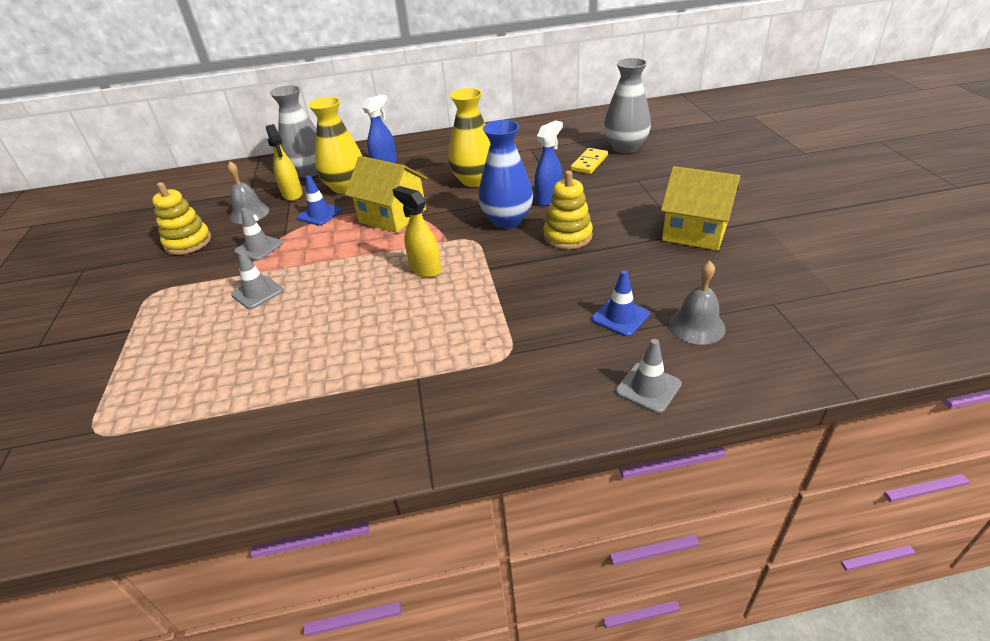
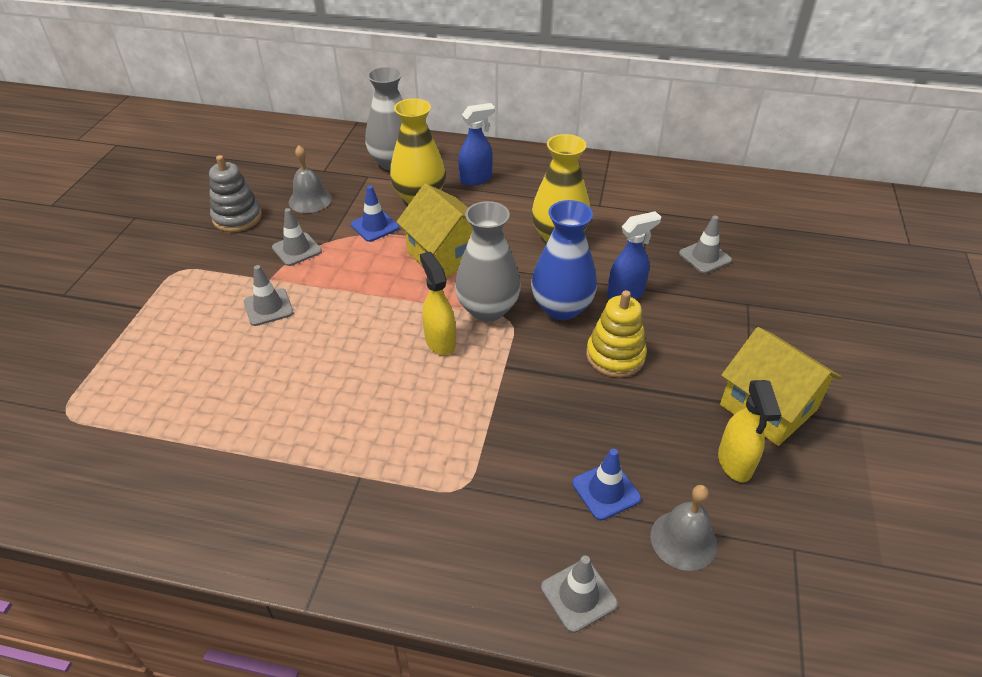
camera: 20 degrees right, 5 degrees up
(188, 242) = (237, 218): yellow stacking toy -> grey stacking toy
(292, 195) = (362, 189): yellow spray bottle -> yellow spray bottle (735, 463)
(589, 163) = (705, 257): yellow domino -> grey traffic cone
(625, 147) = (764, 248): grey vase -> grey vase (487, 309)

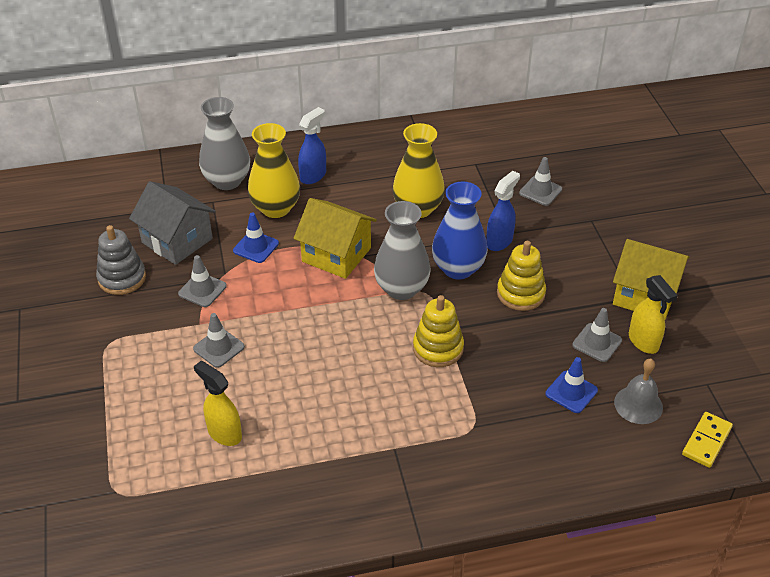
camera: 25 degrees left, 0 degrees up
(310, 200) = (177, 240): grey bell -> grey house
(440, 341) = (382, 327): yellow spray bottle -> yellow spray bottle (224, 433)
(483, 384) = (438, 348): none -> yellow stacking toy
(578, 595) = (593, 465): grey traffic cone -> grey traffic cone (597, 343)
(752, 628) = (706, 441): none -> yellow domino

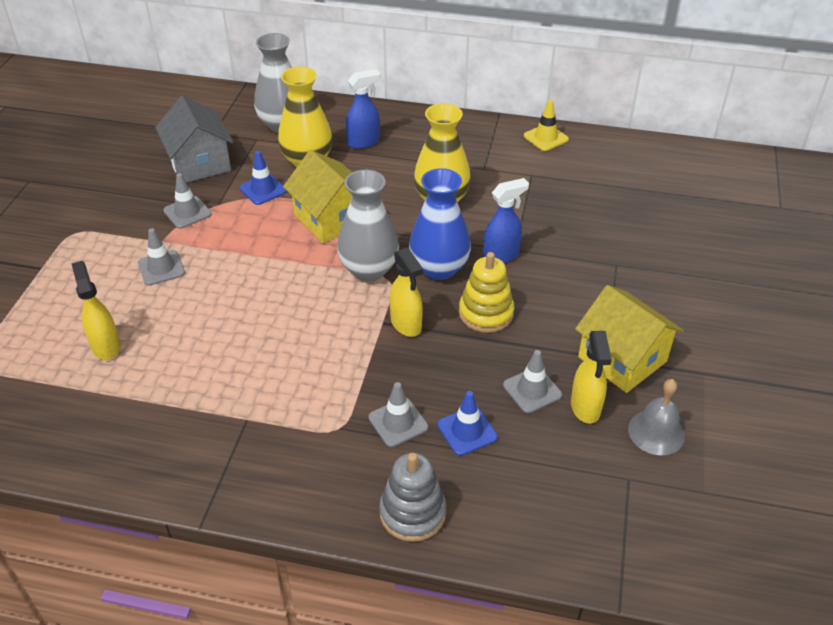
camera: 25 degrees right, 0 degrees up
(122, 278) = (129, 181): grey stacking toy -> grey stacking toy (412, 513)
(438, 348) = (361, 338): yellow stacking toy -> none
(465, 127) = (546, 138): none -> yellow traffic cone
(465, 324) = (406, 324): none -> yellow spray bottle
(540, 191) = (580, 220): grey traffic cone -> grey traffic cone (398, 422)
(638, 404) = (532, 471): grey bell -> grey bell (656, 432)
(706, 441) = (583, 542): yellow domino -> none

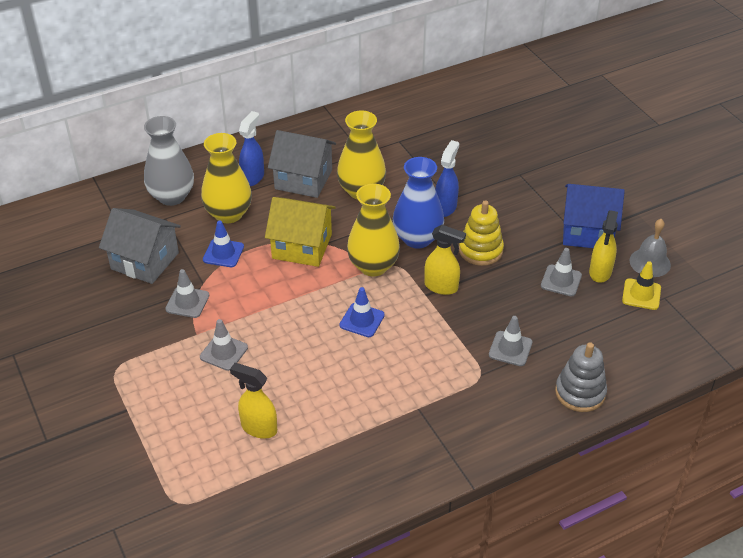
camera: 40 degrees left, 0 degrees up
(369, 269) = (373, 266): grey vase -> yellow vase
(403, 164) = (303, 179): none -> grey house
(467, 431) = (554, 327): blue traffic cone -> blue traffic cone (362, 320)
(546, 138) = (377, 109): yellow traffic cone -> yellow traffic cone (641, 294)
(585, 407) = (600, 272): yellow spray bottle -> yellow spray bottle turned 60 degrees clockwise
(622, 359) = (587, 231): yellow house -> blue house

